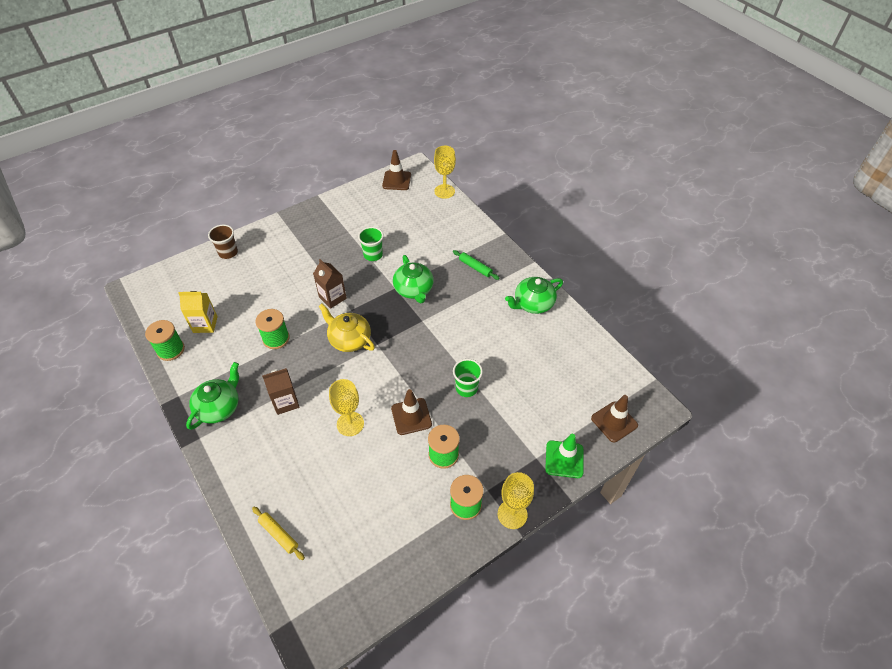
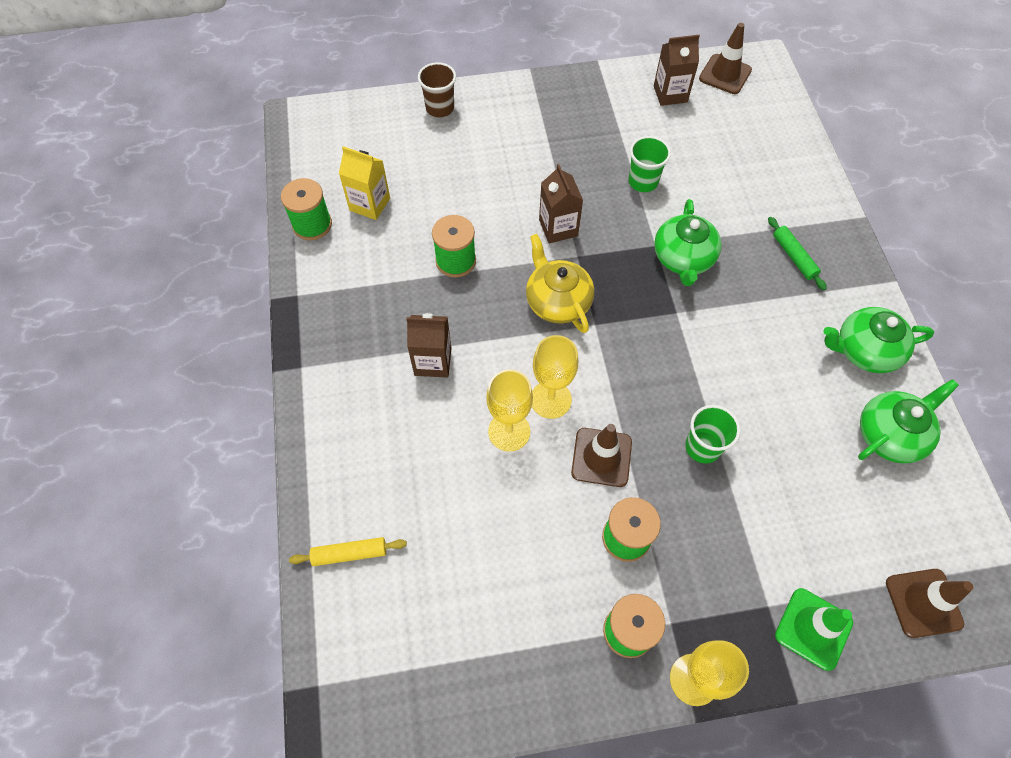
camera: 25 degrees right, 10 degrees up
(219, 407) = (342, 333): green teapot -> green teapot (890, 434)
(279, 534) = (350, 553): yellow rolling pin -> yellow rolling pin turned 75 degrees counterclockwise
(369, 201) = (670, 94): none -> brown carton
(444, 191) = (793, 115): yellow goblet -> yellow goblet (550, 399)

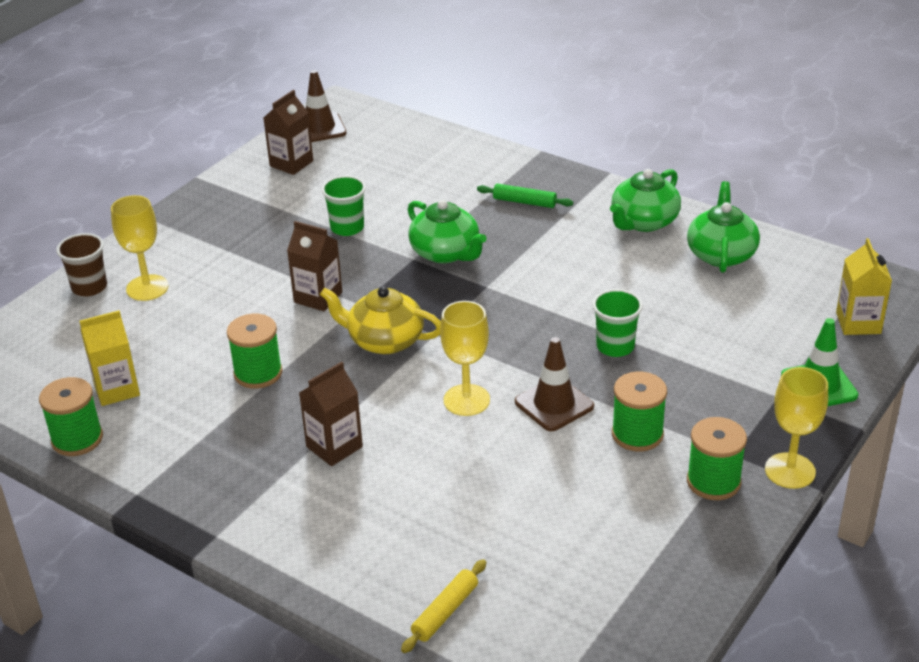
camera: 45 degrees left, 25 degrees down
(509, 431) = (462, 442): yellow goblet -> yellow goblet (147, 288)
(923, 603) = (858, 323): brown traffic cone -> yellow carton

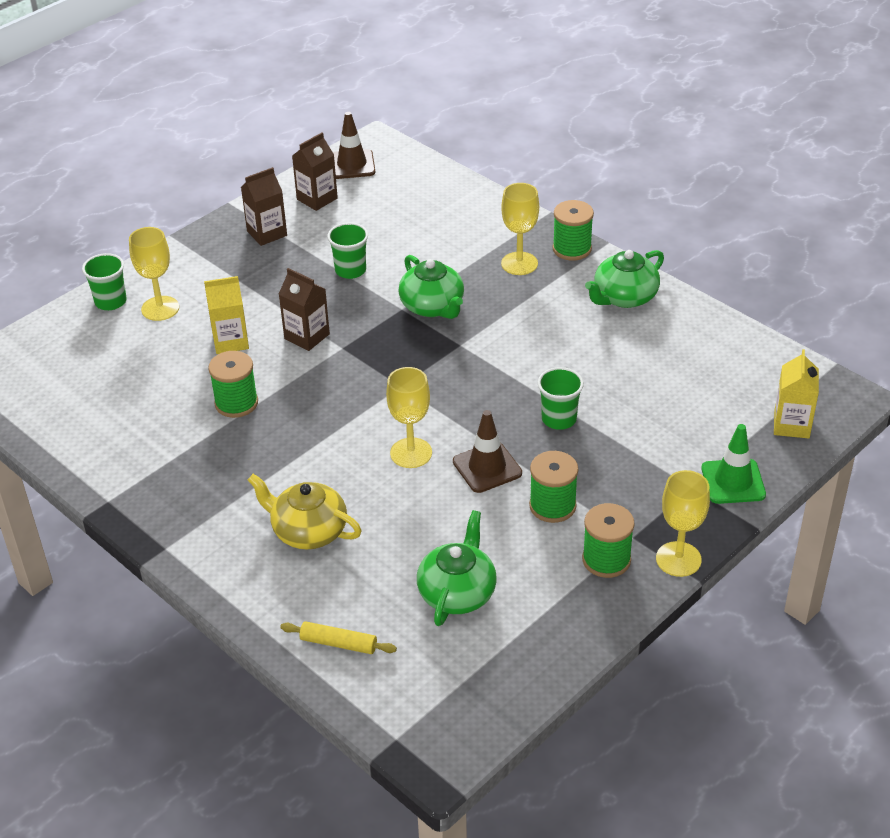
camera: 10 degrees right, 5 degrees up
(77, 439) = (70, 444): green spool -> green spool (572, 249)
(89, 287) = (110, 302): brown cup -> green cup
(117, 389) = (112, 402): yellow carton -> yellow carton (230, 341)
(334, 447) = (284, 481): brown carton -> brown carton (267, 233)
(384, 340) = (354, 386): yellow teapot -> yellow teapot (308, 531)
(445, 612) = (338, 643): yellow rolling pin -> yellow rolling pin turned 60 degrees clockwise
(524, 202) = (519, 263): green rolling pin -> yellow goblet
(721, 254) = (686, 339): green teapot -> green teapot (457, 592)

